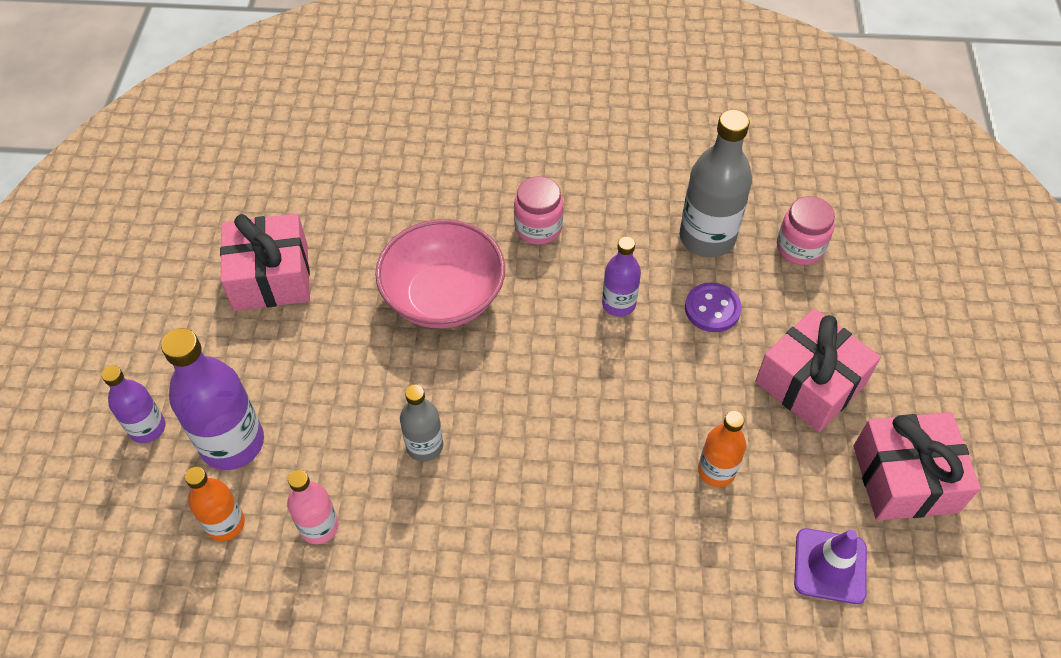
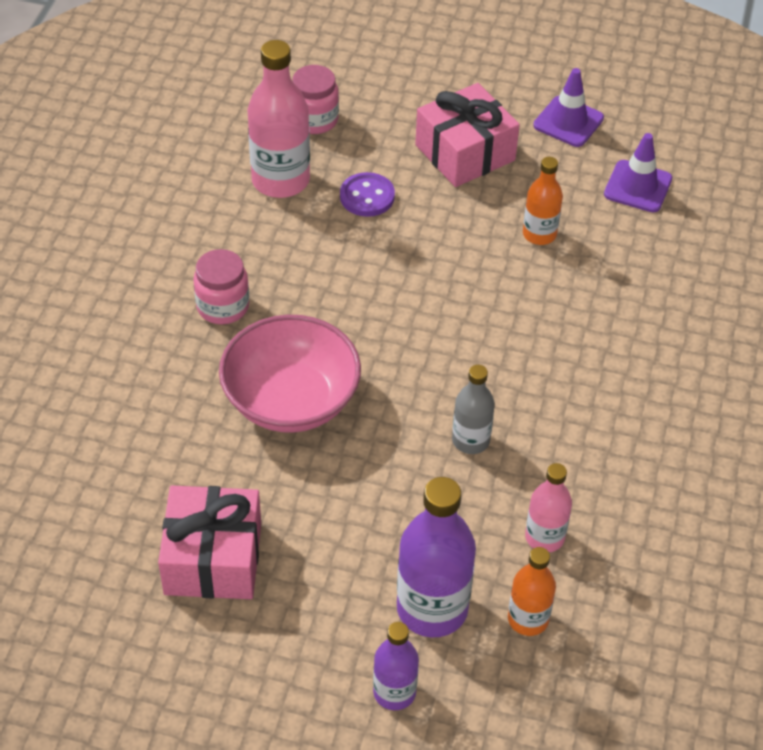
camera: 80 degrees left, 5 degrees down
(618, 304) = (341, 262): purple bottle -> none
(707, 238) = (280, 180): grey bottle -> pink bottle
(905, 478) = (568, 122): pink gift -> purple traffic cone

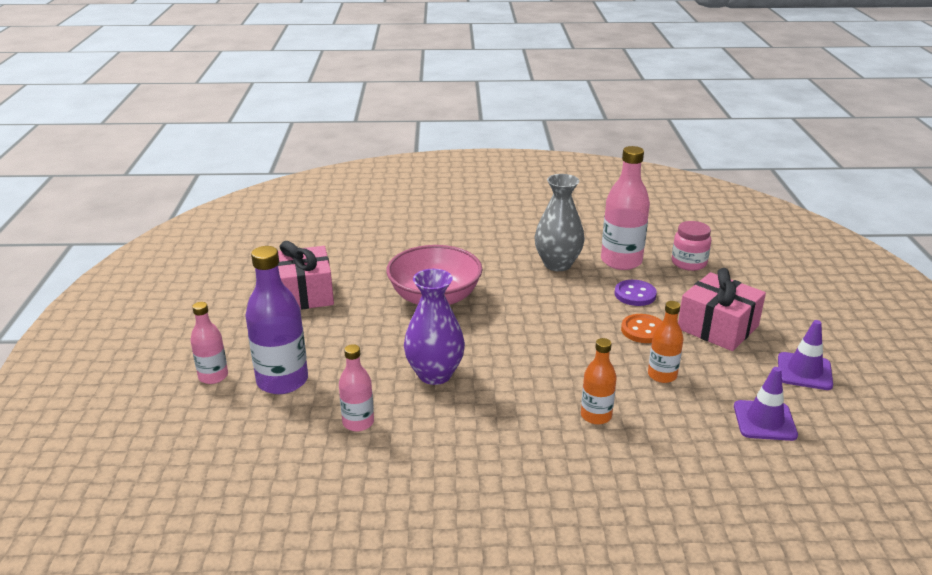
camera: 75 degrees right, 20 degrees down
(223, 306) = (498, 262): pink jar -> none
(259, 246) = (557, 264): none -> grey vase
(394, 692) = (213, 376): purple bottle -> pink bottle
(447, 218) = (643, 330): none -> orange button
(470, 440) = (435, 374): grey bottle -> purple vase
(528, 619) = (282, 425): orange bottle -> orange bottle (596, 416)

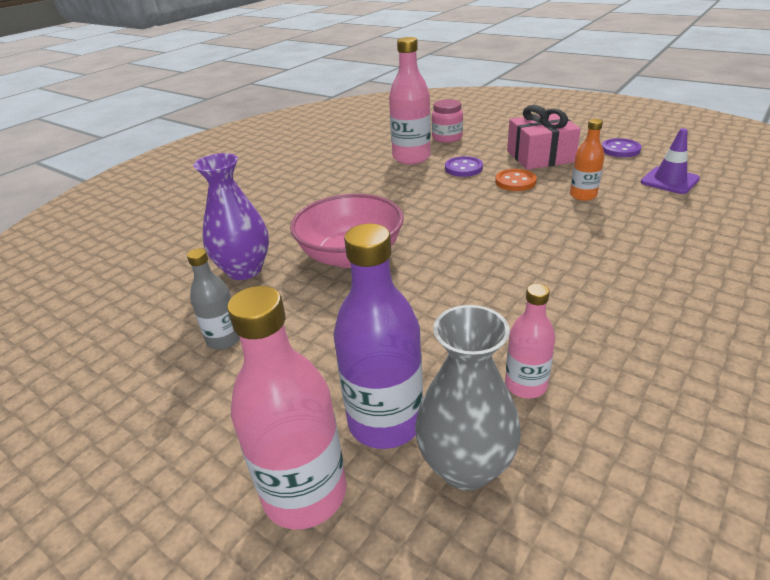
camera: 50 degrees left, 5 degrees up
(213, 376) = (305, 493): pink bottle -> pink bottle, size x1.73
(302, 294) = (224, 339): pink gift -> grey bottle
(435, 374) = (481, 300): purple vase -> purple vase (244, 270)
(557, 264) = (379, 181): grey vase -> grey vase (465, 466)
(596, 416) = (617, 240): orange bottle -> none
(804, 371) = (620, 150): purple traffic cone -> purple button

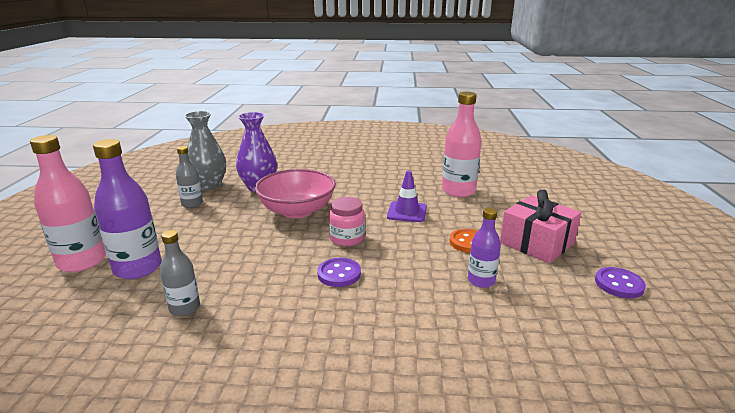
camera: 55 degrees right, 10 degrees down
(447, 138) = (515, 194): pink jar -> pink jar (347, 238)
(463, 168) = (466, 215): purple button -> purple button (339, 274)
(465, 466) = (106, 303): grey vase -> grey vase (209, 185)
(525, 385) = (185, 308): pink bottle -> grey bottle
(583, 195) = (481, 281): orange bottle -> purple bottle
(669, 181) = (580, 329): purple traffic cone -> purple traffic cone (407, 212)

